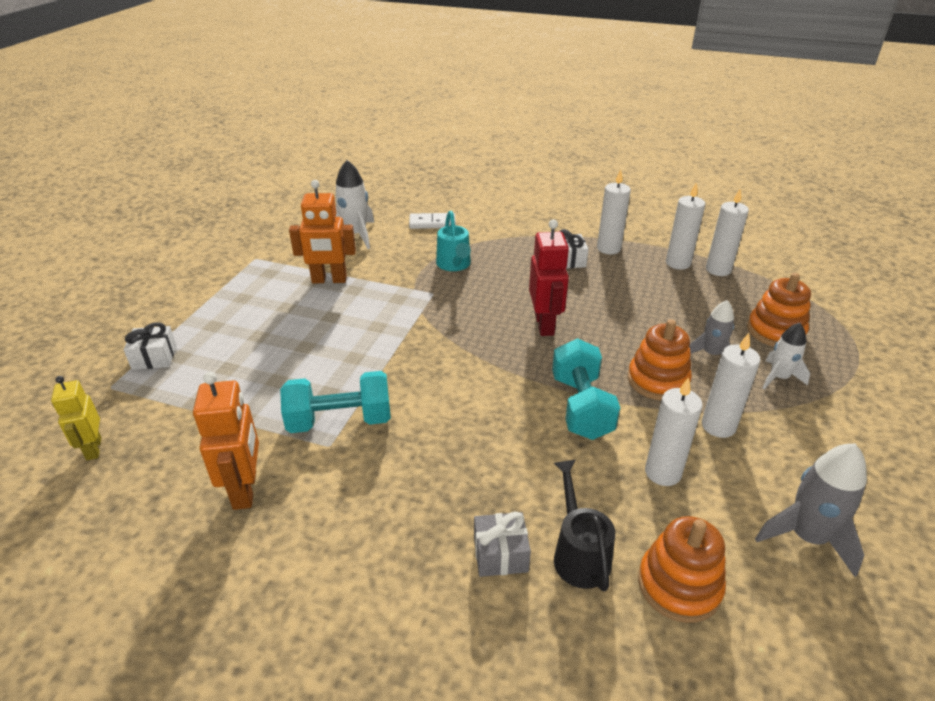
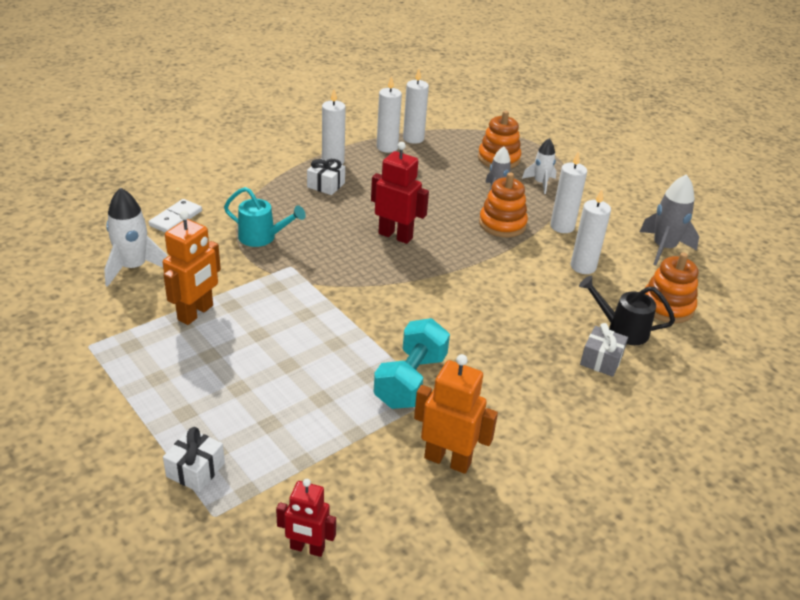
camera: 60 degrees left, 0 degrees up
(93, 449) = (307, 548): yellow robot -> red robot
(581, 407) = (499, 265): turquoise dumbbell -> none

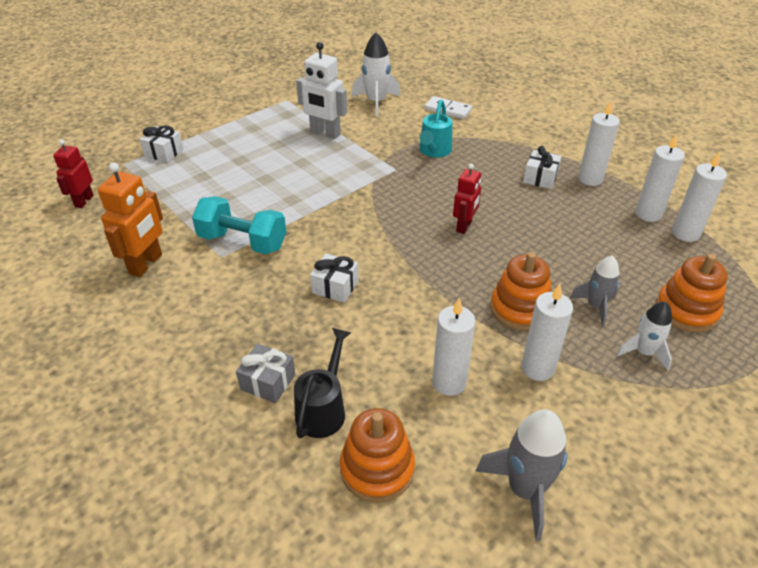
camera: 90 degrees right, 5 degrees up
(196, 313) = (325, 133): orange robot -> white robot
(395, 236) = (464, 226): red robot -> red robot, size x0.66
(480, 317) = (335, 287): none -> white gift

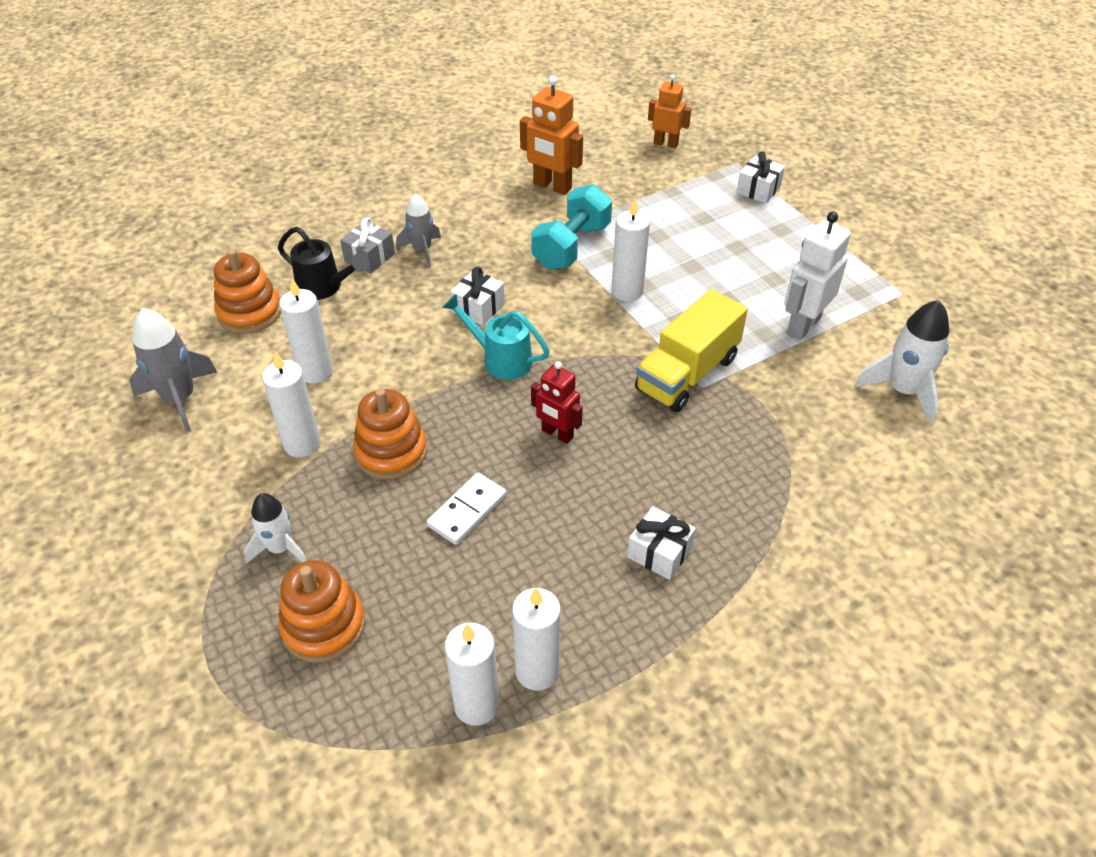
camera: 100 degrees right, 5 degrees up
(84, 201) = (665, 144): red robot -> orange robot
(385, 175) = (687, 374): none -> yellow truck
(434, 151) = (748, 436): turquoise watering can -> turquoise watering can (501, 359)
(448, 110) = (883, 479): white domino -> white domino (467, 511)
(590, 179) = (647, 622): white candle -> white candle (627, 291)
(595, 306) = (368, 527): grey rocket -> grey rocket (422, 250)

